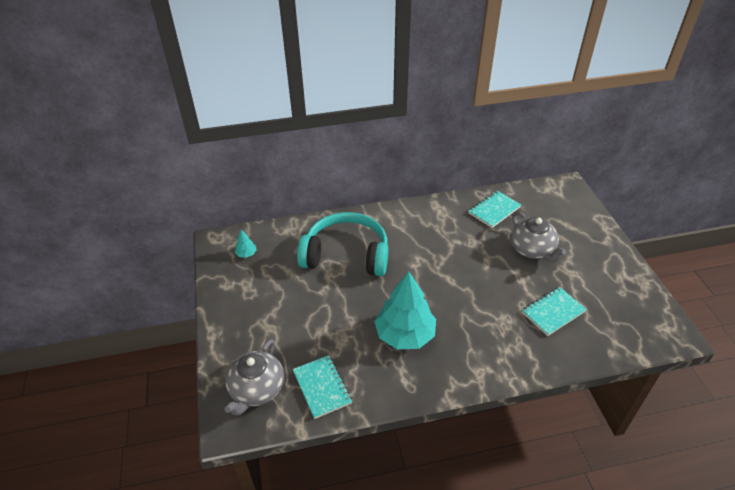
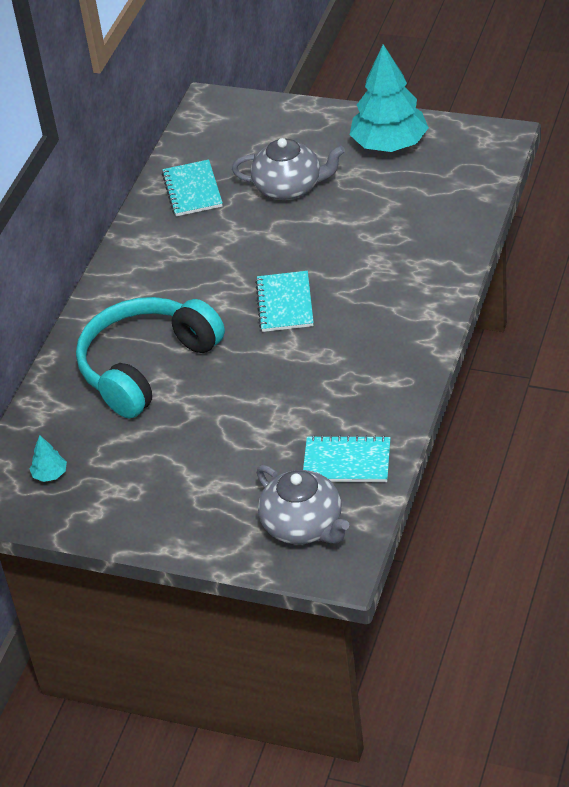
camera: 55 degrees left, 0 degrees up
(405, 334) = (327, 358): turquoise tree -> turquoise tree (389, 145)
(553, 312) = (396, 216): turquoise notebook -> turquoise notebook (285, 303)

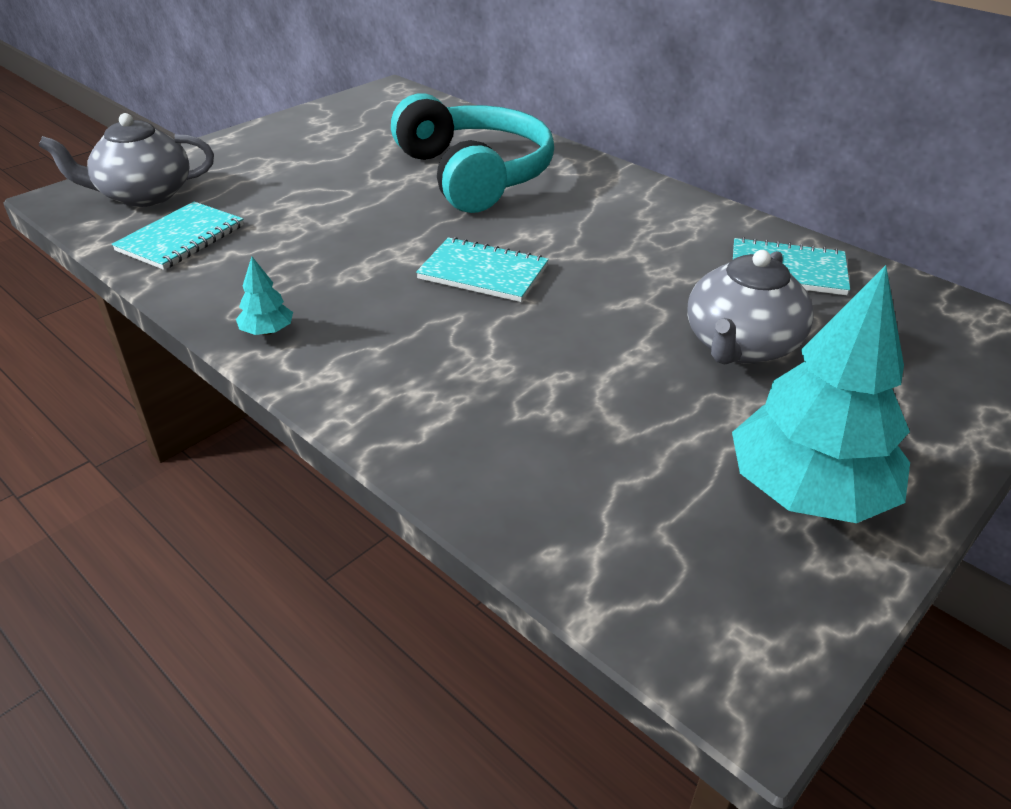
camera: 110 degrees right, 5 degrees down
(50, 474) = (389, 112): turquoise tree -> turquoise tree (267, 331)

